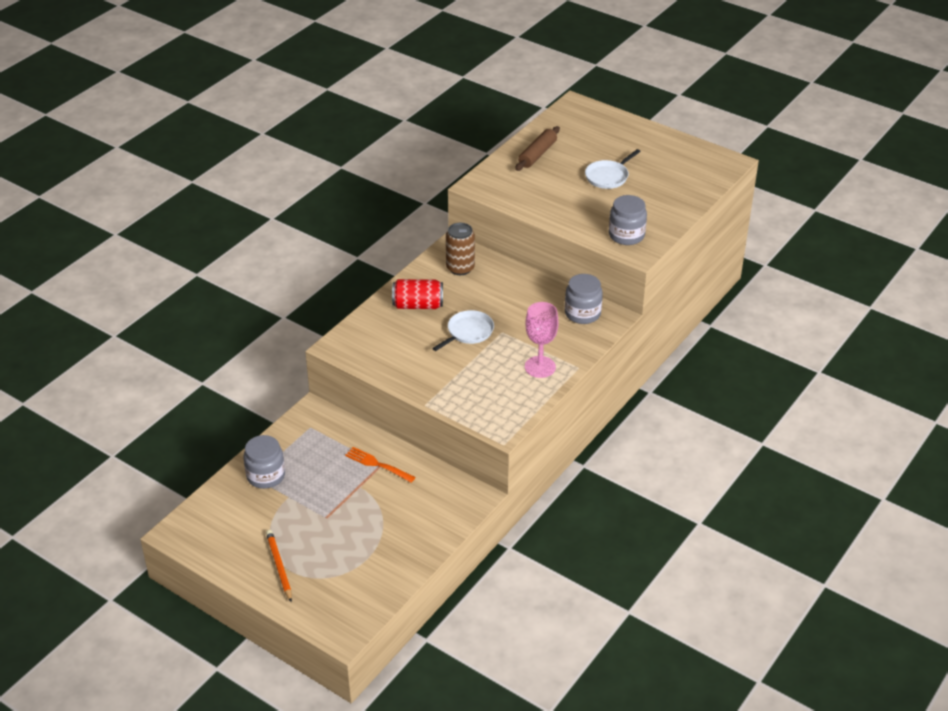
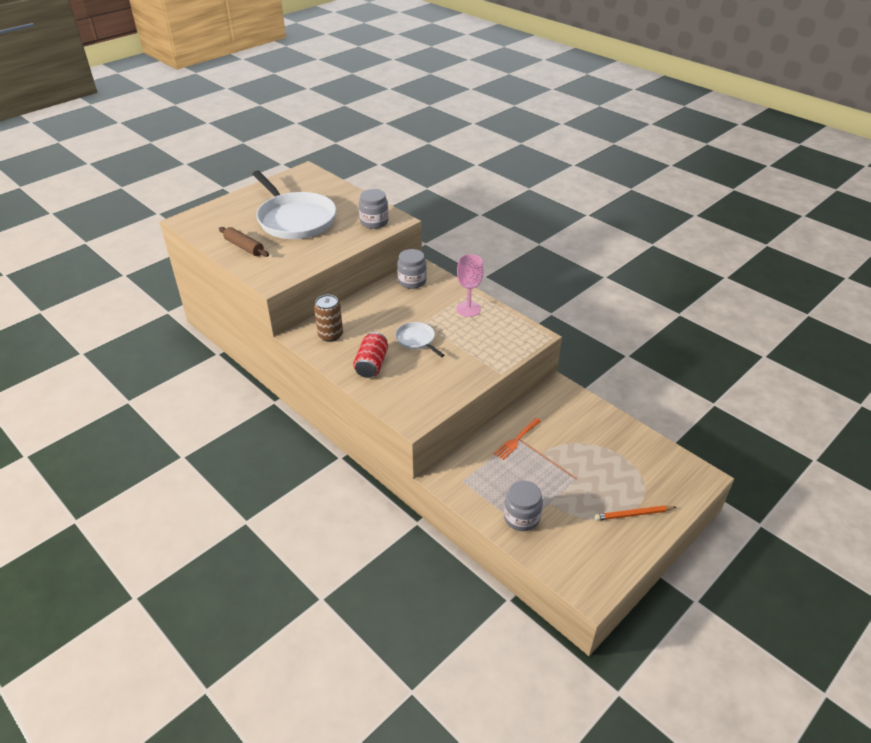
camera: 80 degrees left, 0 degrees up
(608, 176) = (295, 219): white pan -> white pan, size x2.19

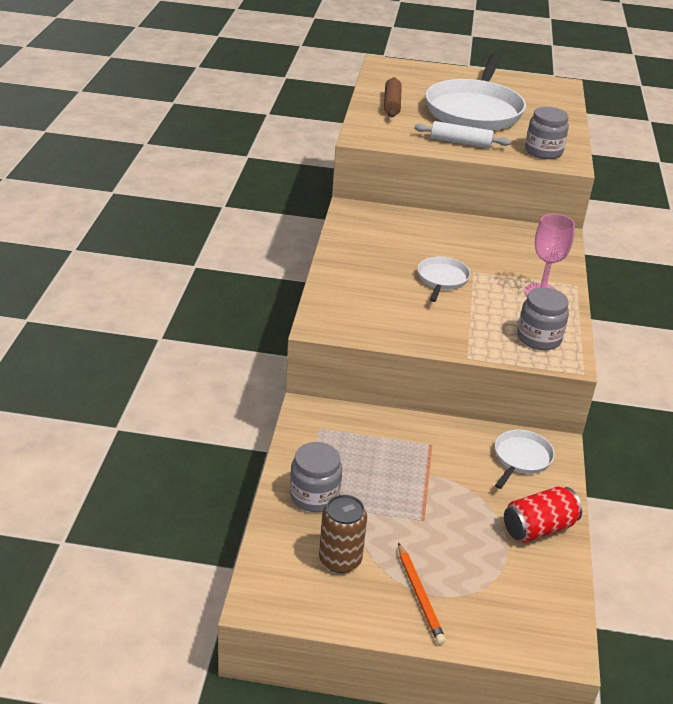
camera: 50 degrees right, 5 degrees down
(327, 246) = (460, 142): none -> white rolling pin
(330, 335) = (377, 225): brown can -> brown can (340, 559)
(371, 364) = (367, 267): red can -> red can (538, 528)
(412, 281) = (530, 239): grey jar -> grey jar (539, 338)
(516, 440) = (426, 445): orange fork -> none
(558, 406) = (521, 458): none -> white pan
(633, 514) = (419, 595): orange pencil -> orange pencil turned 150 degrees counterclockwise

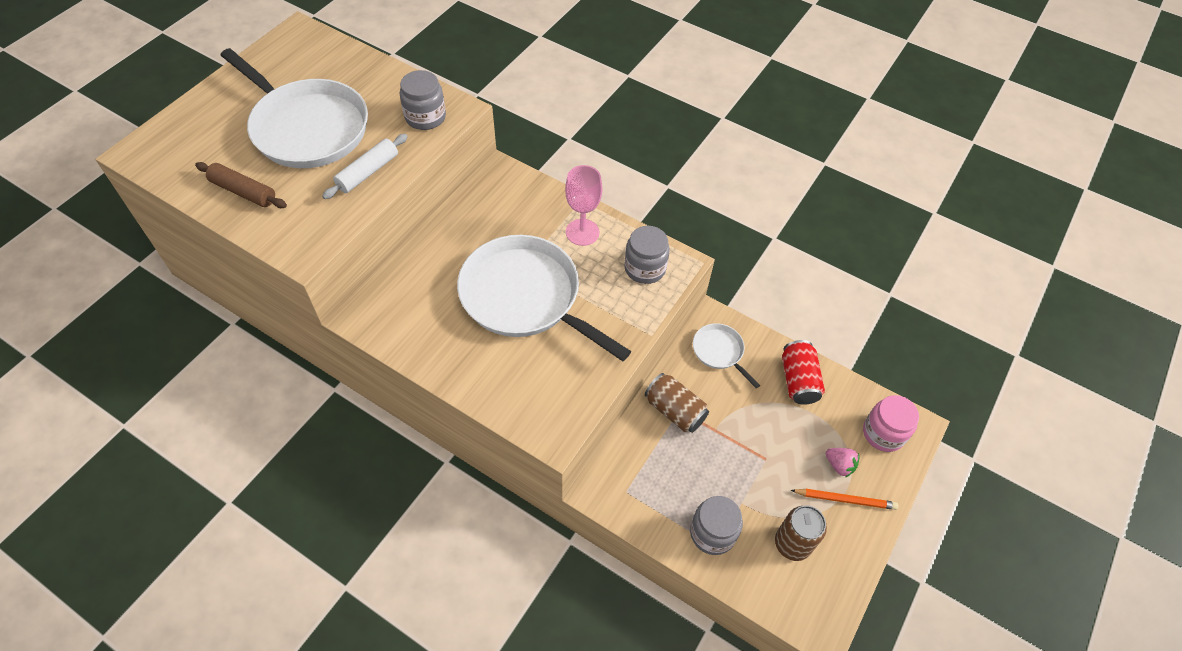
camera: 65 degrees left, 20 degrees up
(427, 441) = (675, 410): none -> brown can
(442, 279) = (525, 297): white pan -> white pan, size x2.19
(458, 583) = (839, 465): none -> pink strawberry
(530, 617) = (883, 433): none -> pink jar

